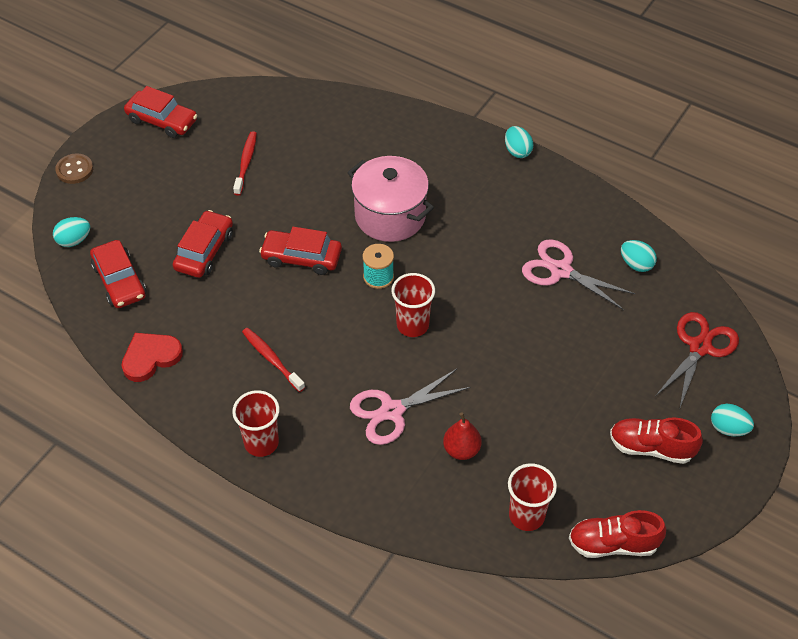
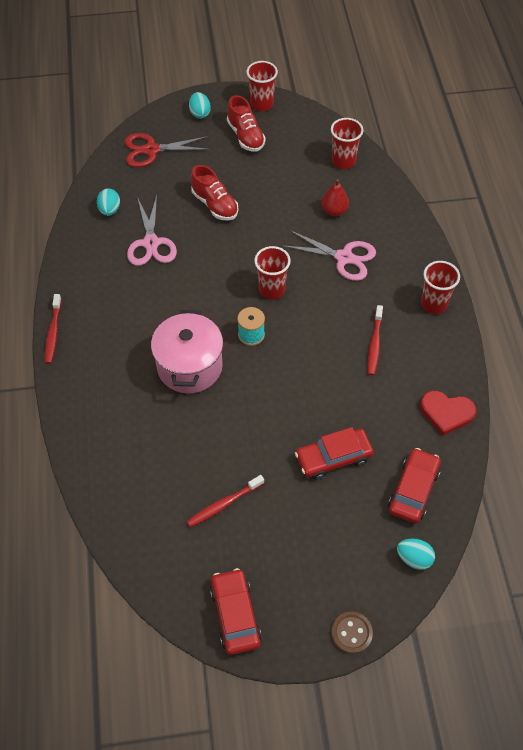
camera: 130 degrees left, 5 degrees up
(301, 257) = (279, 391): red car -> none
(517, 151) = (53, 333): turquoise egg -> red toothbrush
(613, 544) = (321, 121): red shoe -> red shoe (215, 205)
(696, 502) = (262, 104): none -> red cup

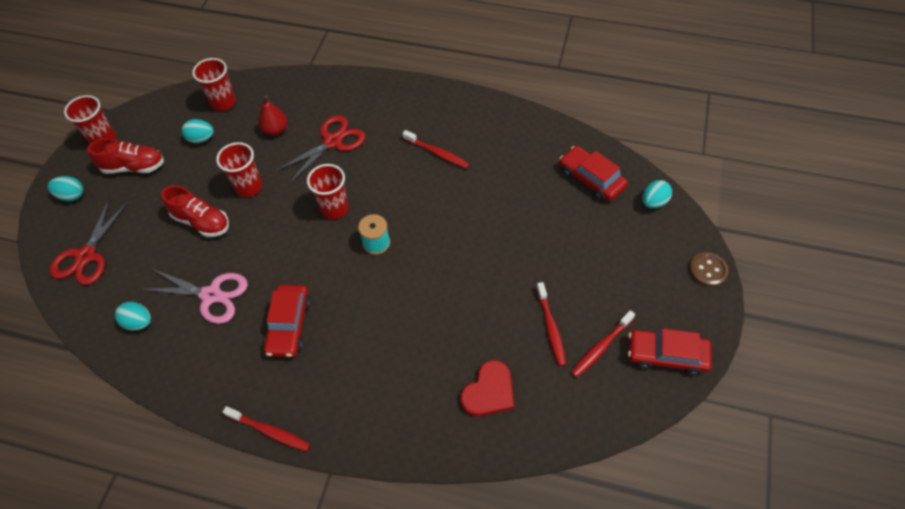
camera: 65 degrees left, 0 degrees up
(189, 366) = (385, 308): pink pot -> none
(215, 205) = (201, 222): red shoe -> red shoe turned 45 degrees clockwise
(221, 553) = (601, 347): none -> red toothbrush
(296, 165) = (201, 139): none -> turquoise egg
(333, 457) = (537, 224): red car -> red car (289, 325)
(344, 258) = (333, 141): pink scissors -> red scissors
(433, 304) = (419, 98): red cup -> red cup (249, 187)
(446, 413) = (528, 130): red heart -> red heart (489, 392)

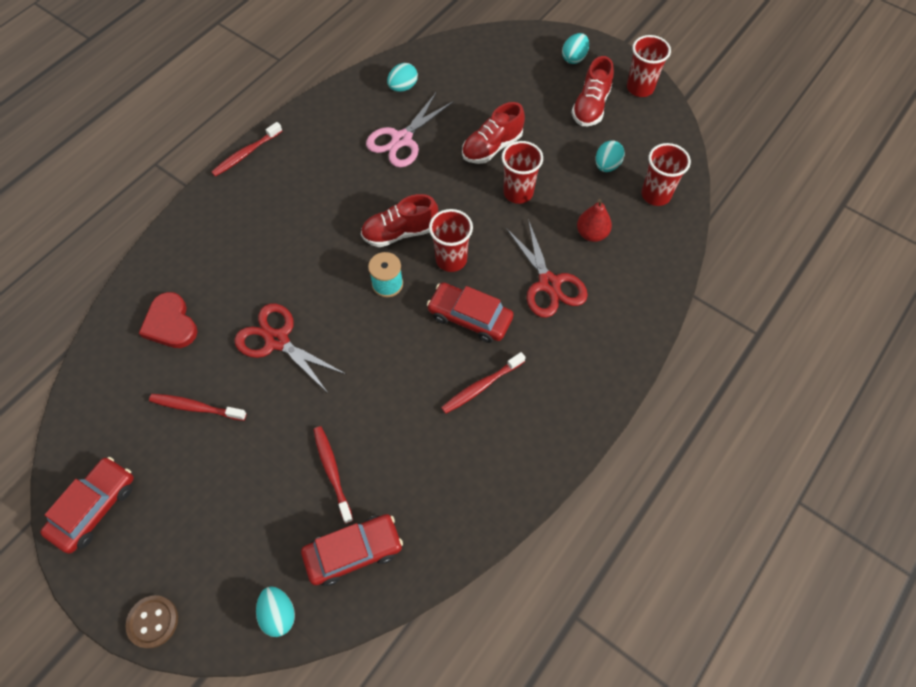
camera: 110 degrees right, 5 degrees up
(86, 256) = (495, 61): red scissors -> red scissors (277, 340)
(289, 325) = (336, 189): red car -> red car (470, 317)
(320, 254) = (400, 232): none -> red shoe
(601, 347) = (145, 445): red toothbrush -> red toothbrush (332, 472)

